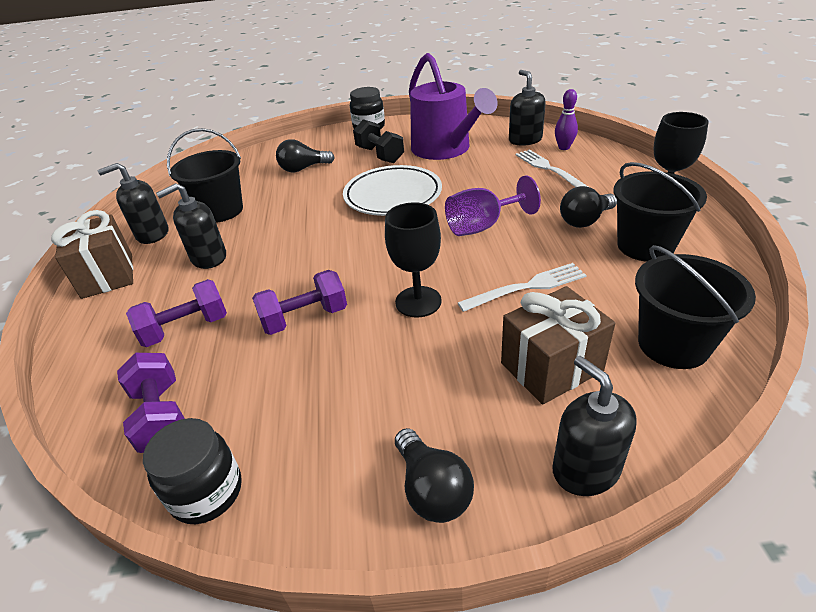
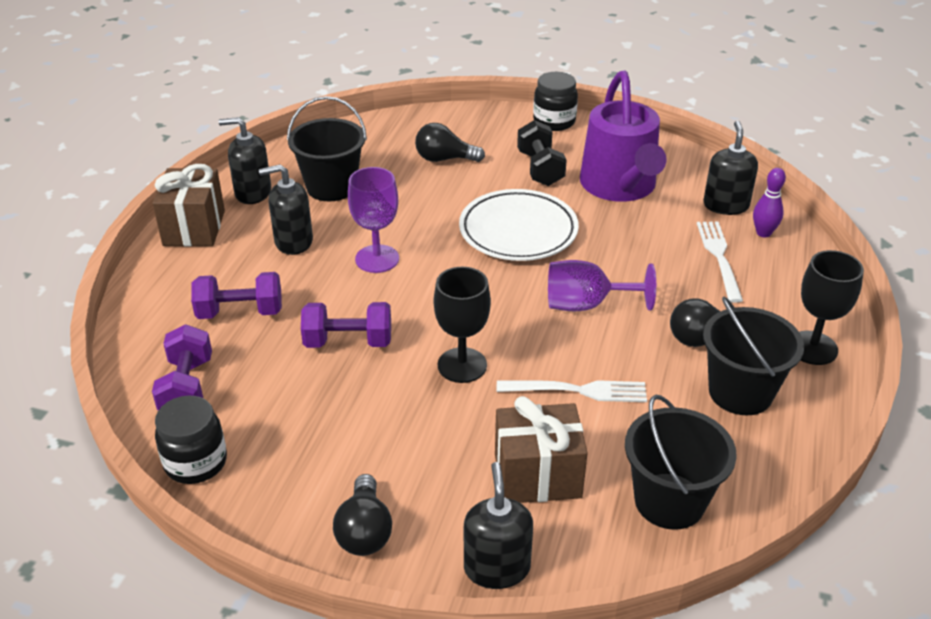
camera: 20 degrees right, 0 degrees up
(291, 248) = (377, 259): none -> purple goblet

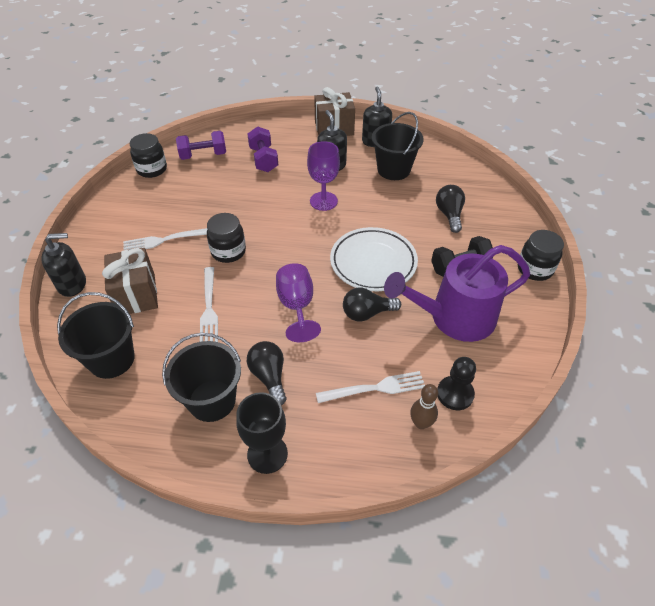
camera: 80 degrees right, 10 degrees up
(348, 342) = (244, 202): purple dumbbell -> none
(364, 531) = (103, 232): black light bulb -> black light bulb (367, 313)
(413, 442) = (164, 240): none -> white fork
(462, 365) = (228, 251): black goblet -> black jar
(725, 205) = (455, 394): black soap dispenser -> black pawn
(763, 233) = (421, 423): purple bowling pin -> brown bowling pin

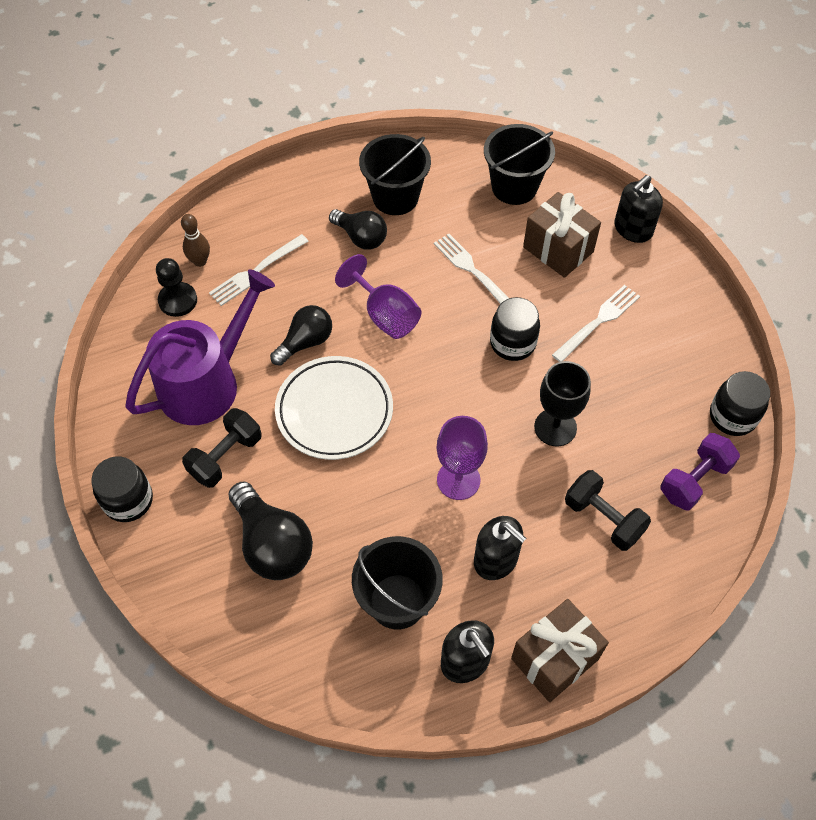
camera: 150 degrees right, 10 degrees up
(263, 159) = (603, 518): purple dumbbell -> black dumbbell
(267, 454) = (318, 183): black goblet -> black goblet (555, 427)
(449, 215) = (272, 544): black light bulb -> black light bulb, size x1.51

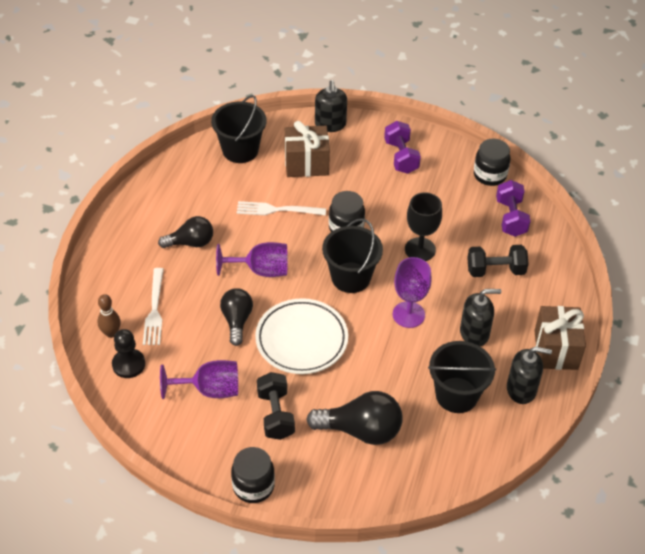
camera: 50 degrees left, 10 degrees down
(206, 383) = (210, 390): purple watering can -> purple goblet
(395, 197) = (181, 206): black bucket -> black bucket (351, 277)
(598, 321) = (373, 182): white fork -> none
(661, 319) = (401, 157): none -> purple dumbbell

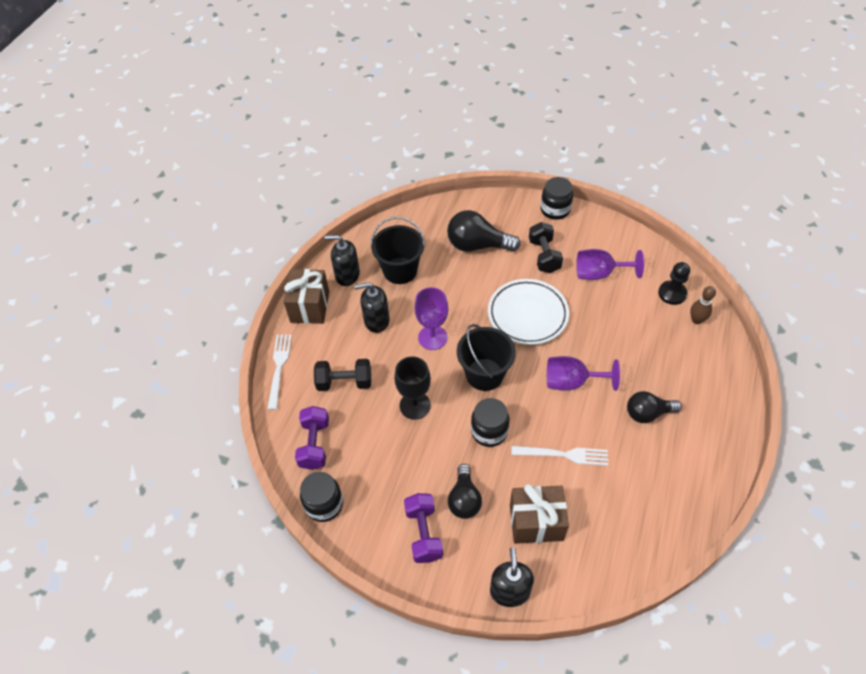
camera: 175 degrees left, 5 degrees up
(154, 310) = (664, 341): white fork -> white fork (279, 367)
(237, 321) = (587, 331): black light bulb -> black light bulb (464, 499)
(240, 150) = (618, 545): black bucket -> none

